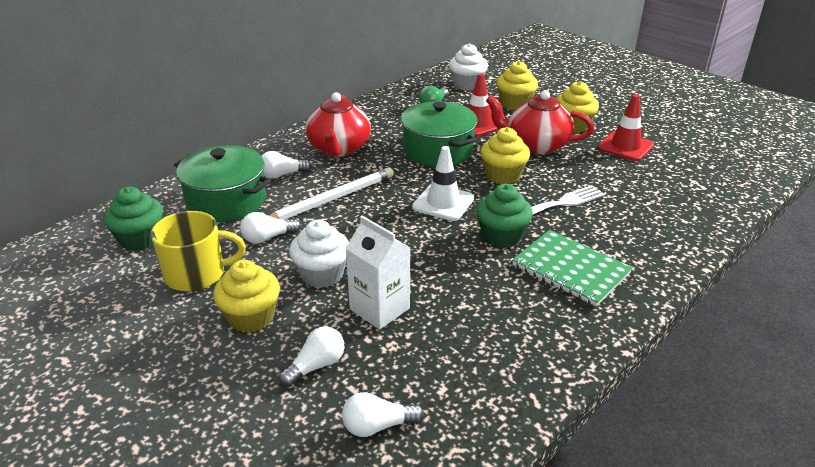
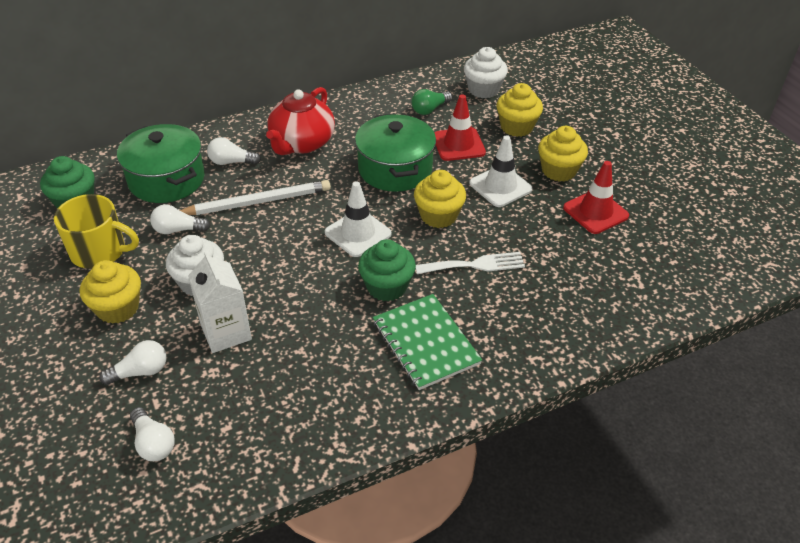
camera: 20 degrees right, 10 degrees up
(377, 426) = (153, 443): white light bulb -> white light bulb turned 135 degrees counterclockwise
(536, 145) = (500, 186): red teapot -> white traffic cone

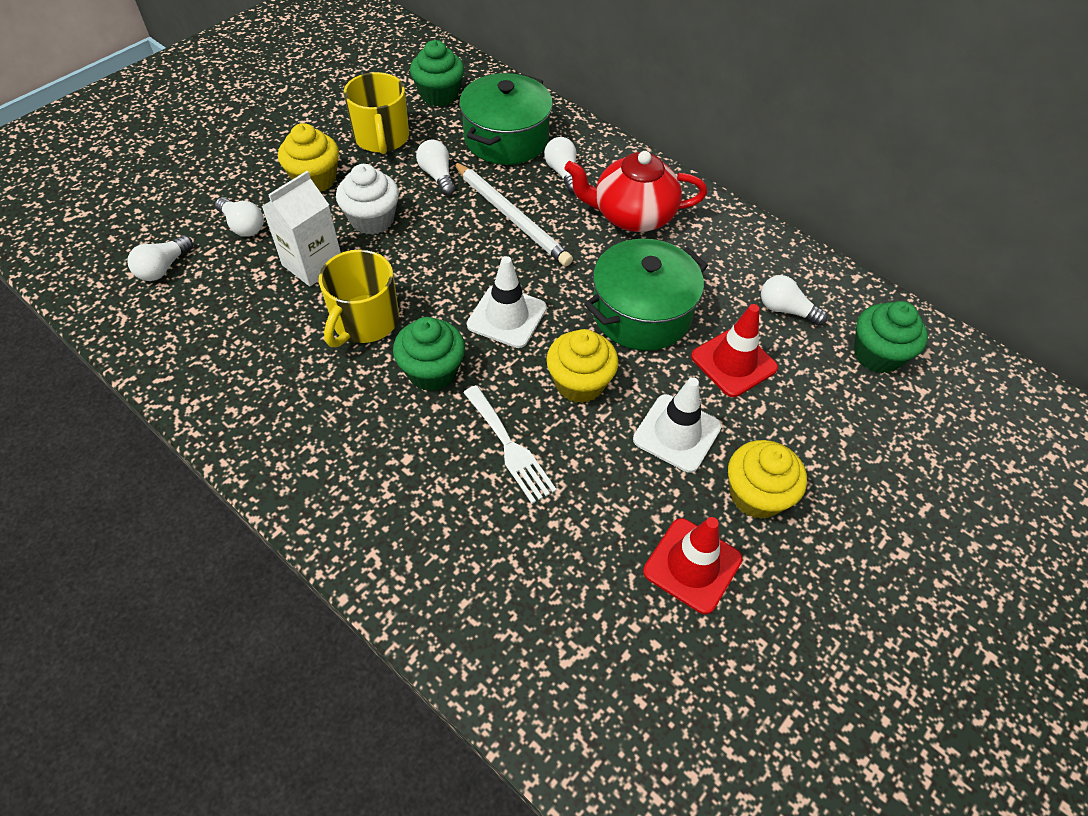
camera: 65 degrees right, 10 degrees up
(313, 313) = (364, 321): none -> yellow mug
(425, 343) = (359, 435): green notebook -> none
(429, 109) = (785, 310): green light bulb -> white light bulb
(483, 89) = (877, 354): white cupcake -> green cupcake
(516, 127) = (820, 417): yellow cupcake -> none

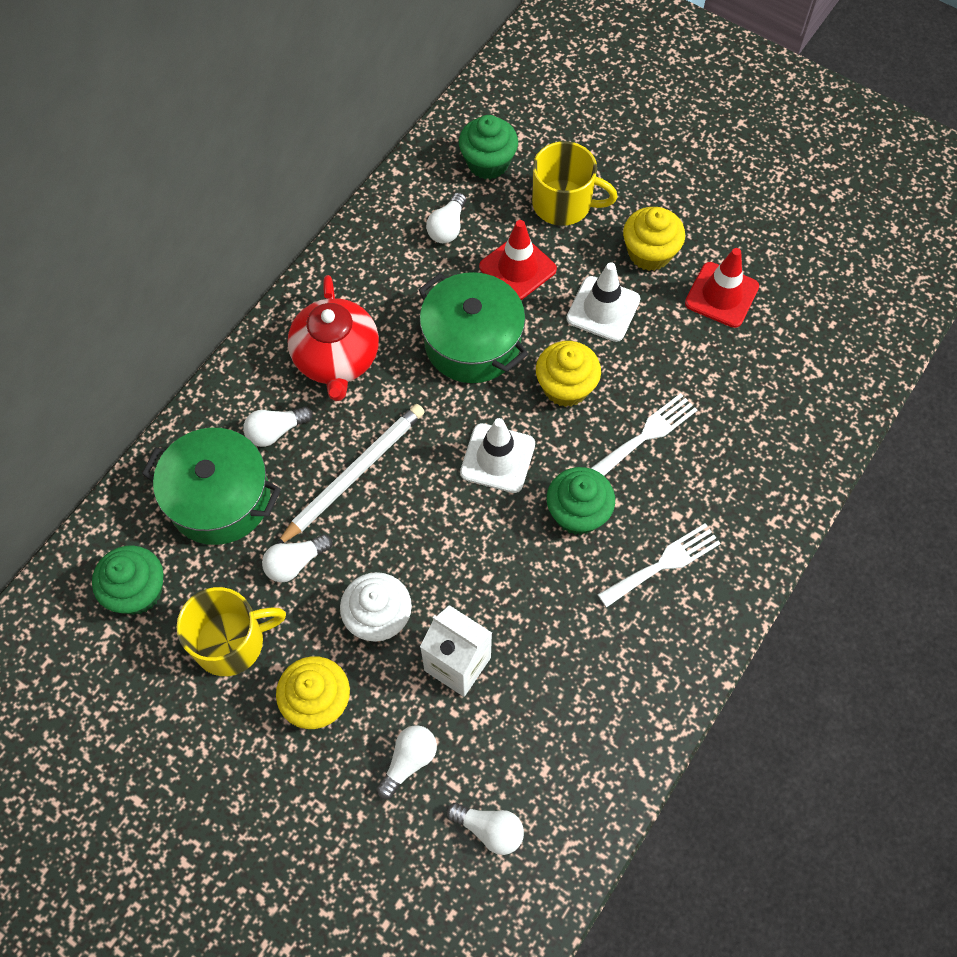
camera: 95 degrees left, 10 degrees up
(356, 436) = (663, 563): none -> white fork
(364, 321) = (528, 589): yellow mug -> yellow mug (563, 204)

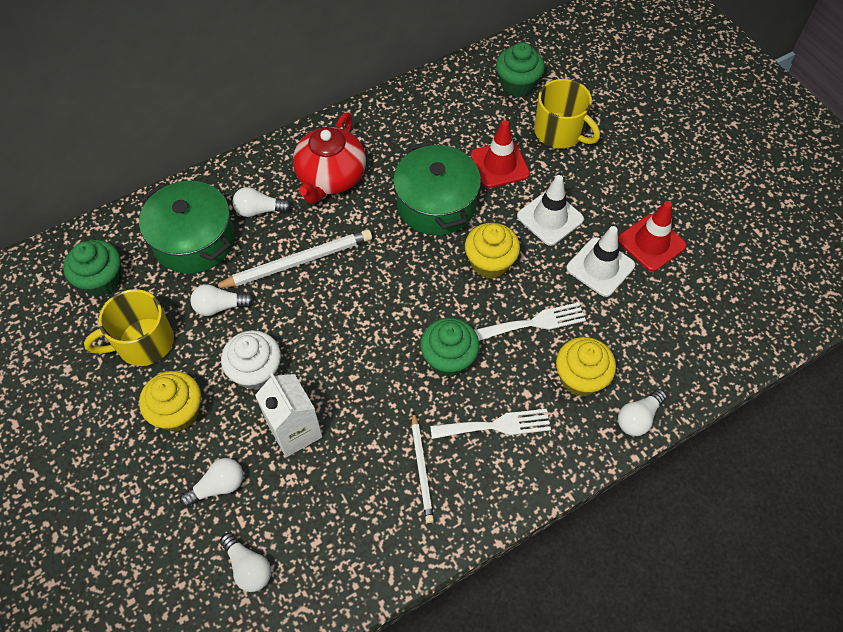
camera: 25 degrees right, 5 degrees down
(231, 642) = (143, 342): yellow mug -> yellow mug turned 150 degrees clockwise
(447, 227) = (462, 118): white light bulb -> white light bulb (638, 418)
(497, 458) = (409, 293): white traffic cone -> white traffic cone (600, 267)
(612, 644) = (422, 469): none -> white pencil
(649, 253) = (609, 191): yellow cupcake -> yellow cupcake (580, 378)

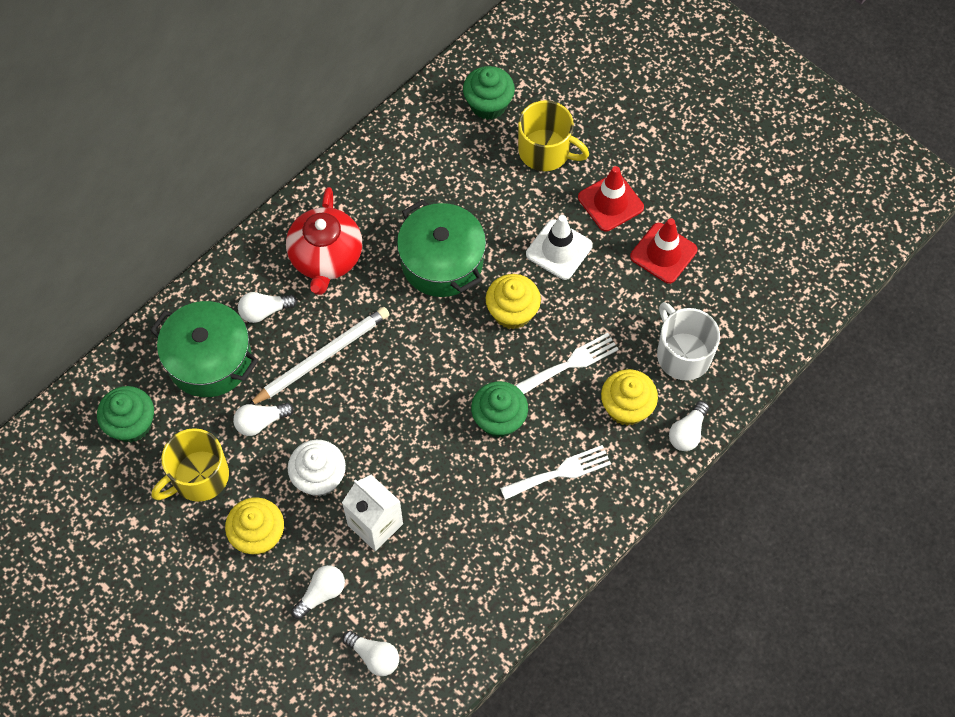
camera: 15 degrees left, 5 degrees up
(422, 469) = (503, 529): white pencil -> none
(499, 164) = (494, 202): red traffic cone -> red traffic cone (610, 202)
(600, 267) = (620, 291): white traffic cone -> none
(650, 340) = (682, 354): none -> white mug

